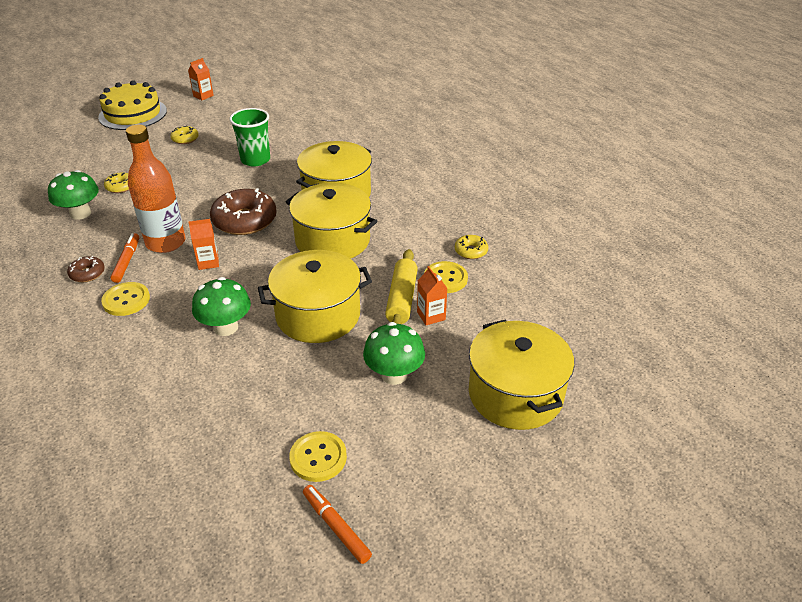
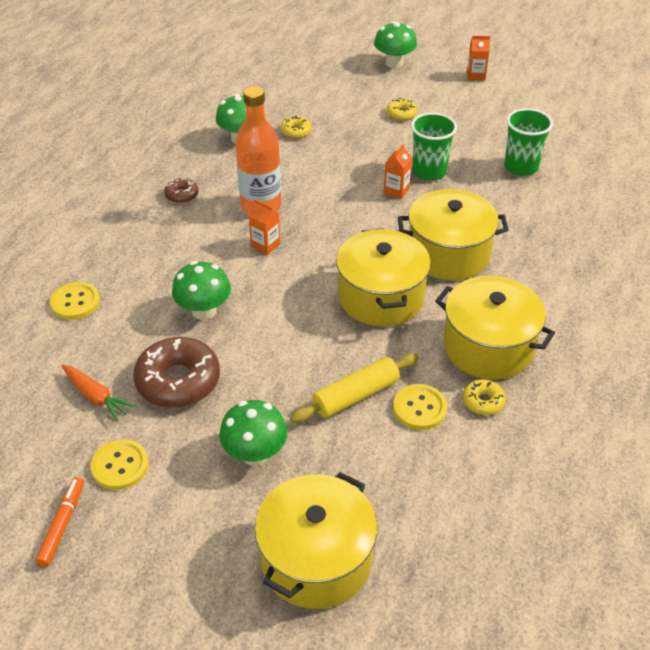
camera: 50 degrees right, 5 degrees up
(126, 300) = (176, 236): yellow button -> yellow button (75, 302)
(127, 261) = (217, 203): orange marker -> none
(133, 114) = (394, 63): yellow cake -> green mushroom
(229, 436) = (96, 397): none -> orange carrot
(244, 220) = (340, 226): brown donut -> brown donut (178, 381)
(308, 128) = (521, 167): none -> green cup
(318, 315) = (275, 355): yellow pot -> yellow pot (488, 346)
(431, 316) = (356, 431): orange carton -> orange carton (396, 191)

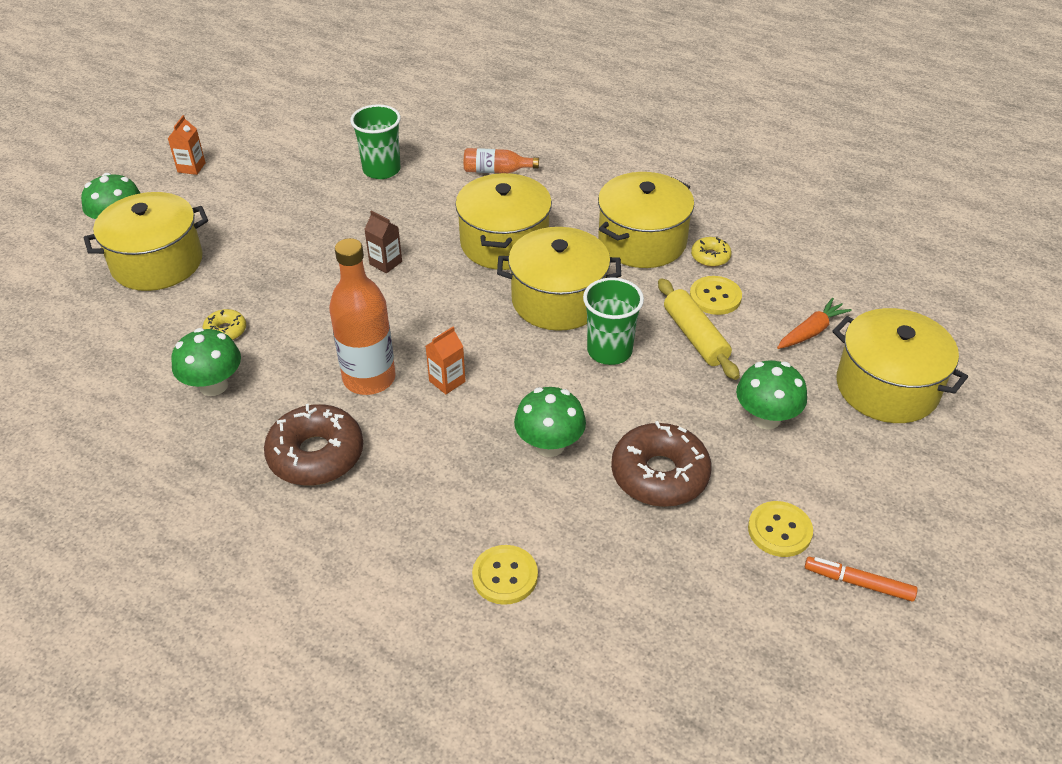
camera: 80 degrees left, 0 degrees up
(96, 397) = (676, 552): orange carrot -> orange carrot (811, 331)
(182, 195) = (316, 455): brown donut -> brown donut, size x2.04
(359, 87) = (157, 262): none -> yellow pot
(396, 191) = (385, 263): orange carton -> brown carton
(401, 114) = (237, 236): yellow donut -> none
(429, 171) = (361, 233): green cup -> green cup (609, 351)
(555, 234) = (496, 171): none -> orange bottle

